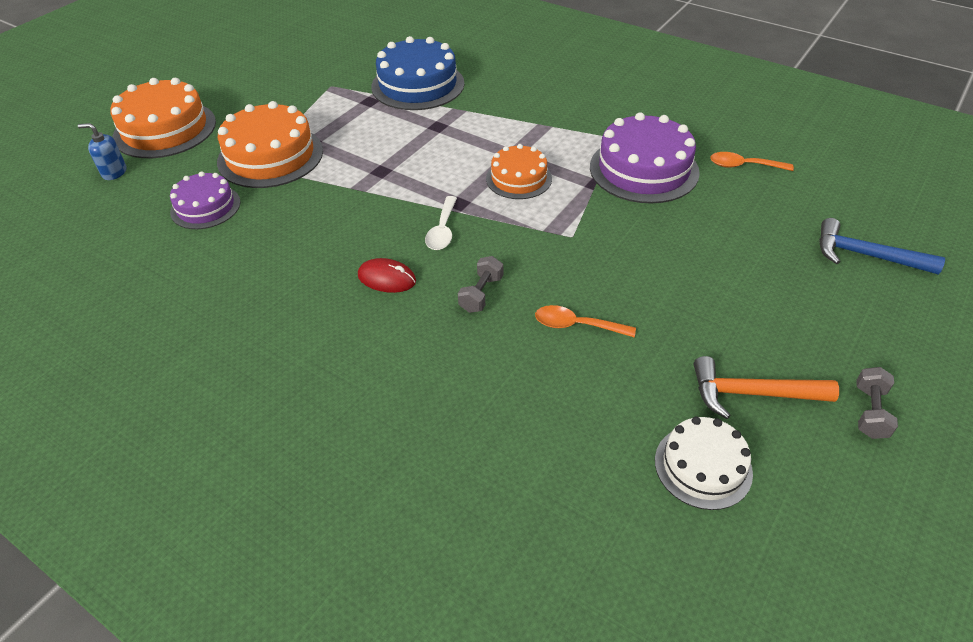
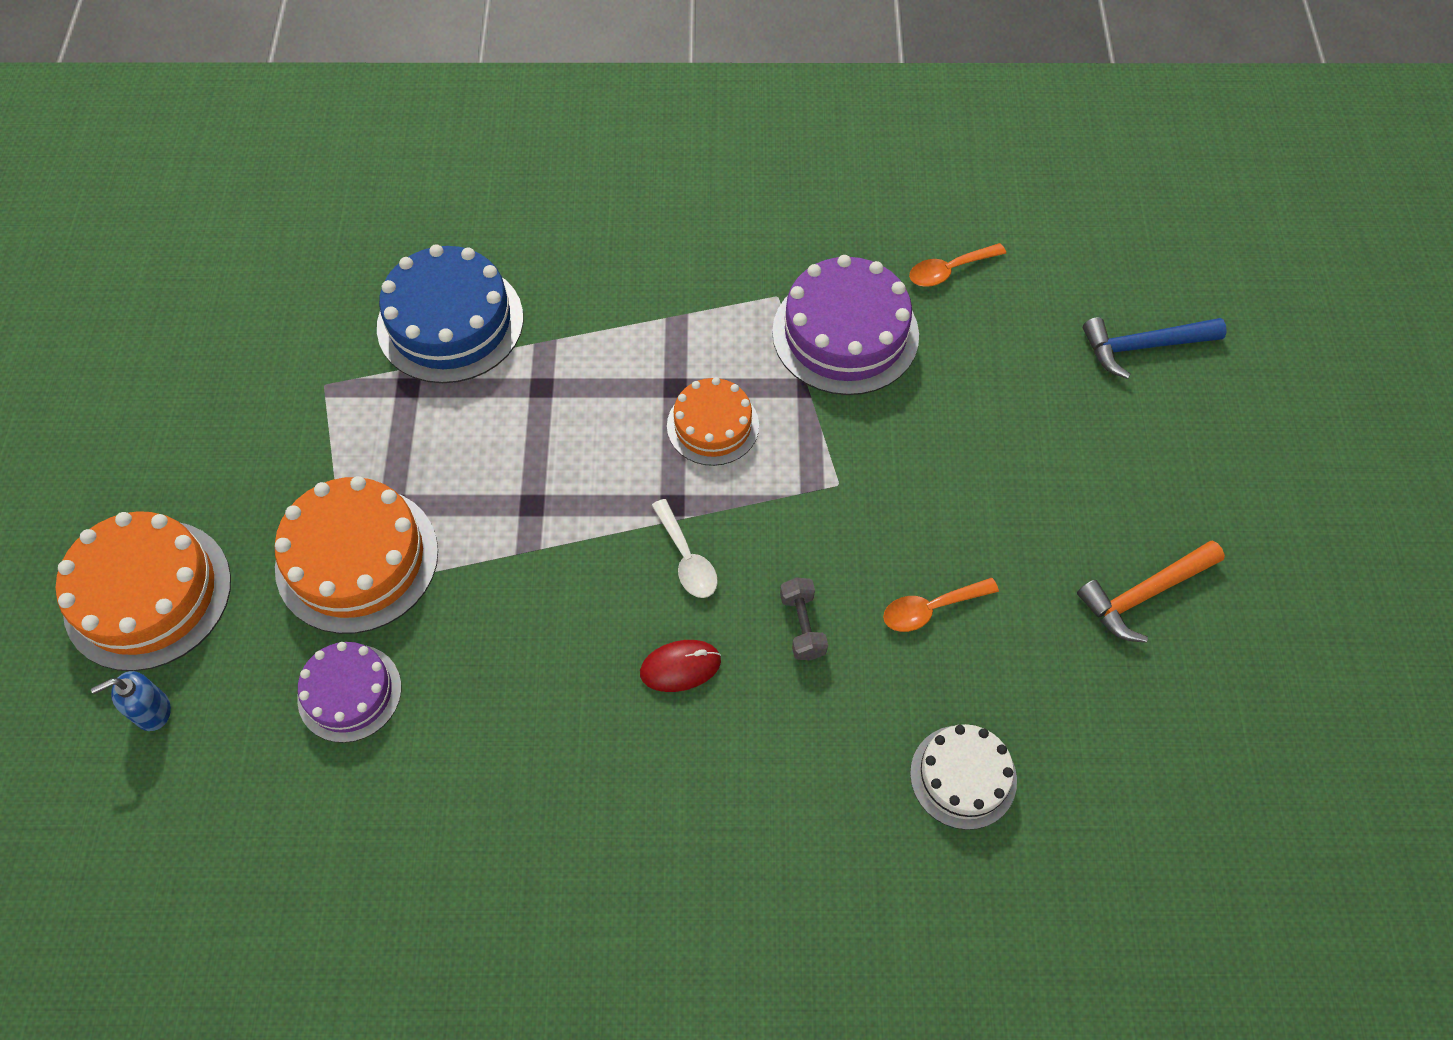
camera: 35 degrees left, 15 degrees up
(703, 466) = (1153, 706): white cake -> white cake (963, 776)
(870, 412) = (1251, 553): grey dumbbell -> none

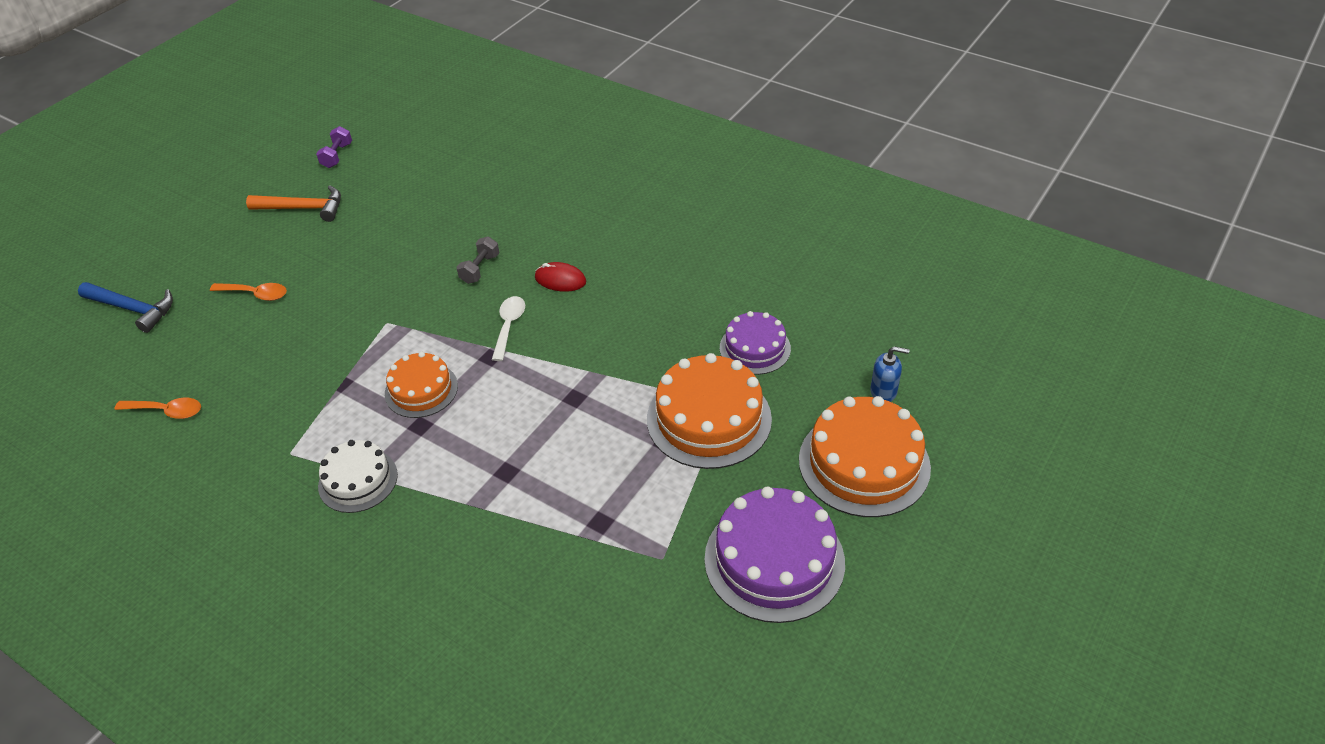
camera: 145 degrees left, 15 degrees down
(450, 322) = (531, 561): blue cake -> none
(845, 333) = (279, 404): purple cake -> purple cake (774, 560)
(930, 609) = (409, 247): orange spoon -> orange spoon (256, 294)
(963, 776) = (471, 185): white cake -> white cake (358, 480)
(1225, 722) = (337, 156): none -> purple dumbbell

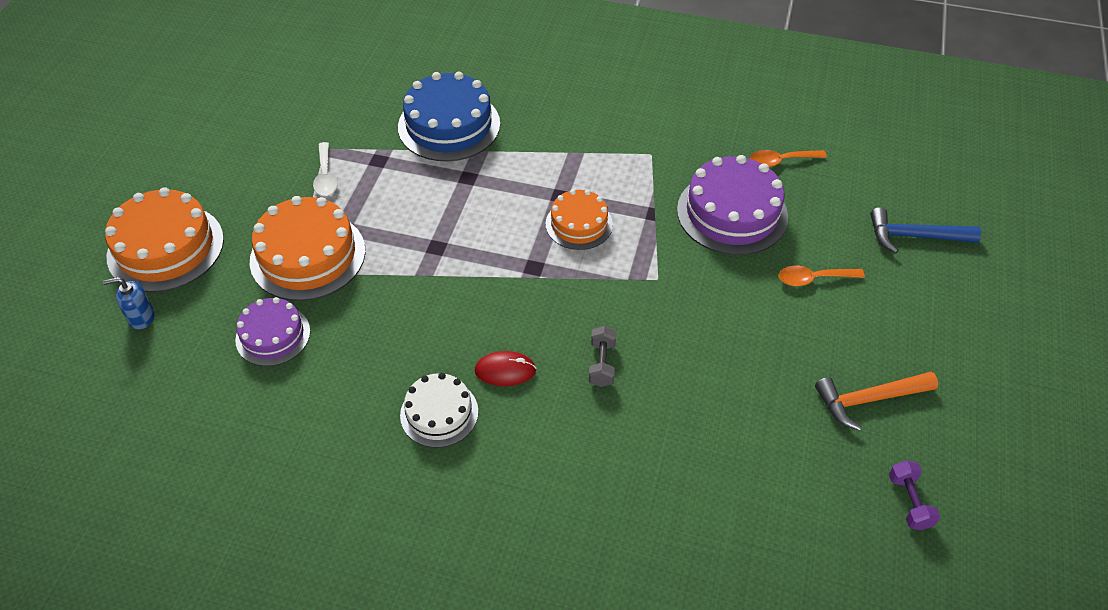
camera: 160 degrees right, 5 degrees up
(358, 480) = (582, 148): white cake -> white cake (439, 413)
(494, 555) = (449, 125): none -> blue cake
(509, 326) = (533, 303): white spoon -> white spoon (326, 176)
(774, 560) = (239, 164): purple cake -> purple cake (732, 213)

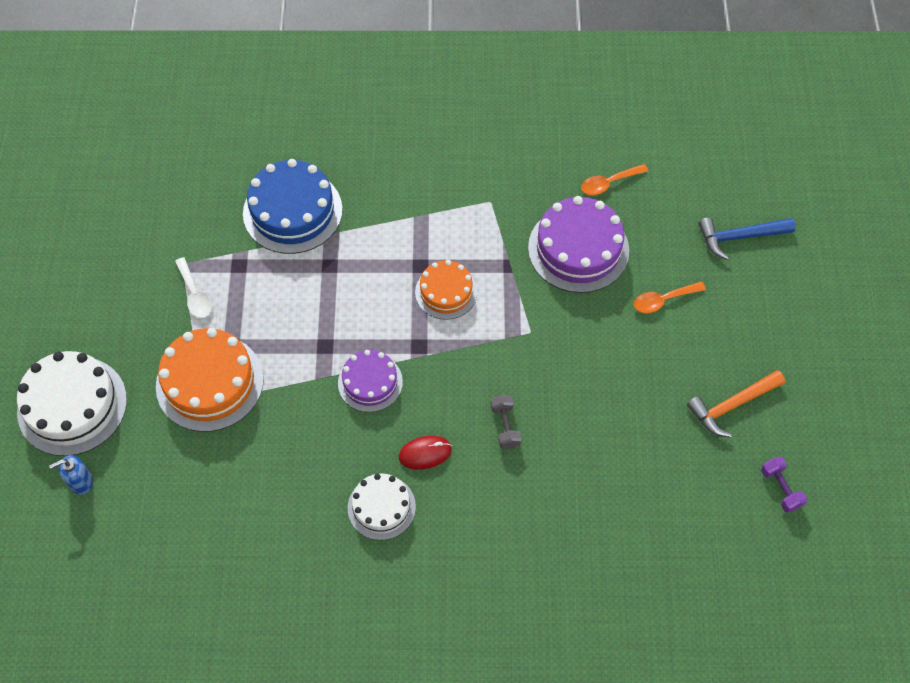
camera: 15 degrees left, 10 degrees up
(165, 247) = (72, 405): orange cake -> white cake
(273, 335) = (209, 470): purple cake -> purple cake (370, 382)

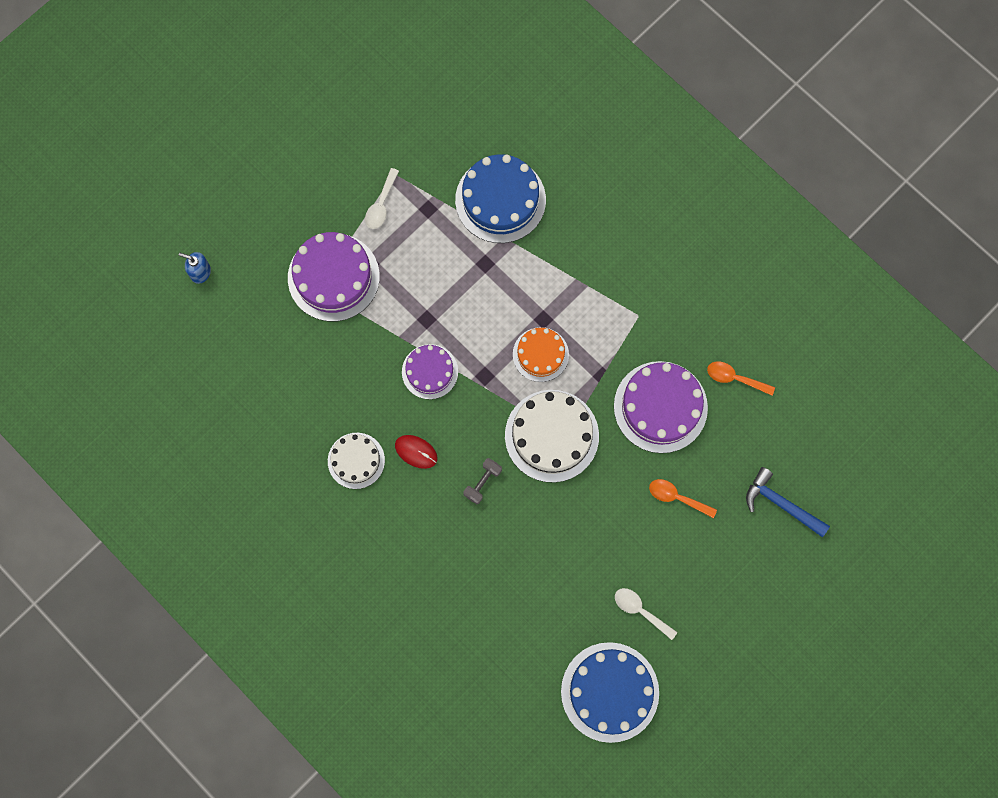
camera: 45 degrees right, 15 degrees up
(72, 405) = (239, 215): white cake -> white cake (551, 435)
(209, 382) = (333, 277): orange cake -> purple cake
(731, 406) = (640, 610): orange hammer -> white spoon
(780, 489) = (610, 692): purple dumbbell -> blue cake

